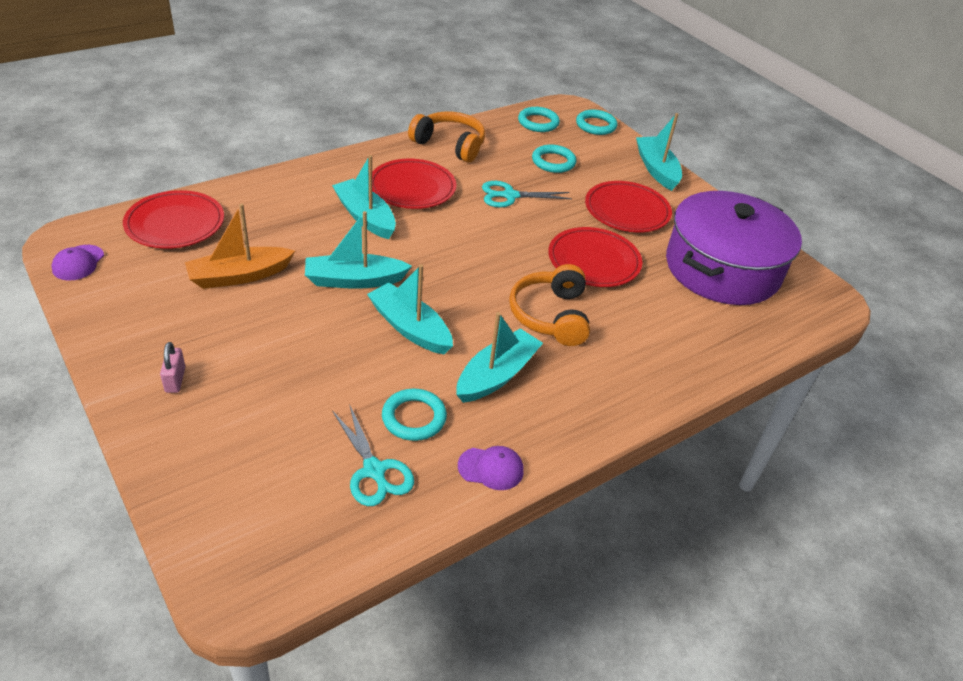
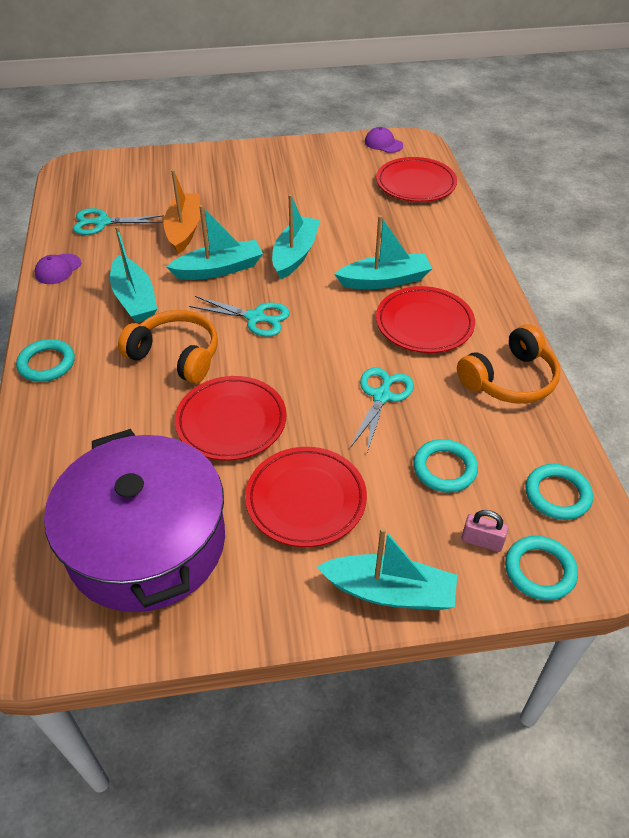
camera: 120 degrees right, 5 degrees up
(175, 380) = (239, 166): pink padlock -> pink padlock (482, 541)
(239, 276) = (332, 202): orange boat -> orange boat (184, 229)
(414, 418) = (129, 248): turquoise ring -> turquoise ring (47, 364)
(467, 281) = (255, 318): none -> turquoise scissors

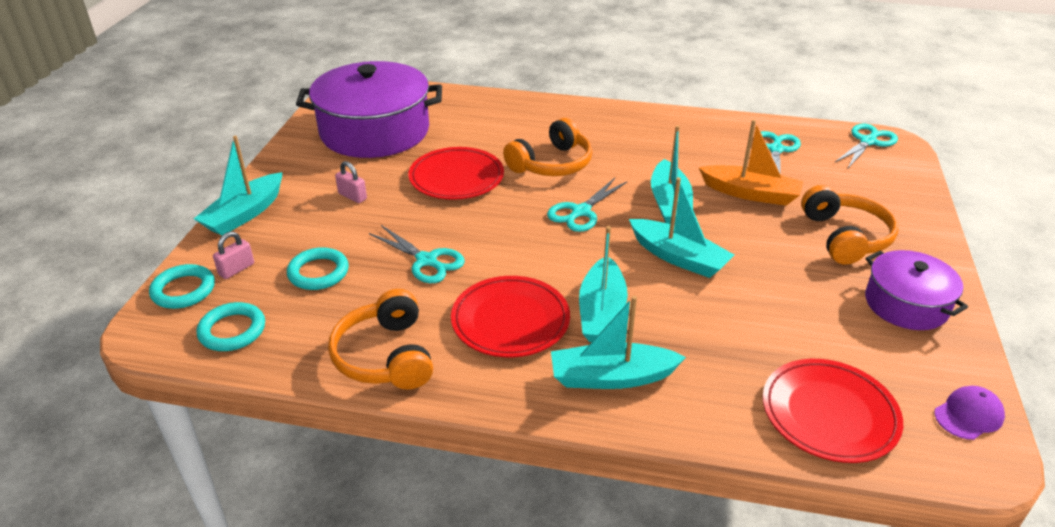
camera: 110 degrees right, 10 degrees down
(47, 364) = (576, 110): turquoise ring -> none
(58, 269) = (702, 123): purple cap -> none
(74, 178) = (868, 142): none -> turquoise scissors
(135, 299) = (641, 154): turquoise boat -> turquoise boat (611, 377)
(228, 184) = (845, 237): none -> orange headphones
(295, 161) = (906, 304): none -> purple pot
(306, 499) = (352, 196): red plate -> pink padlock

